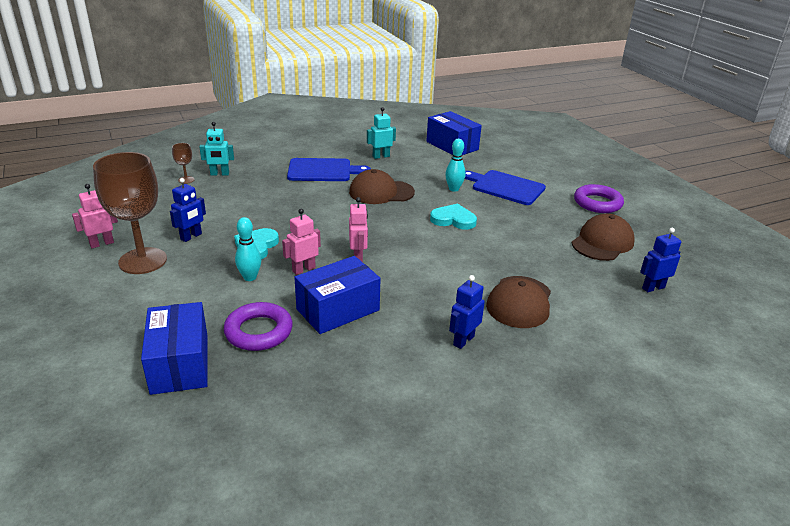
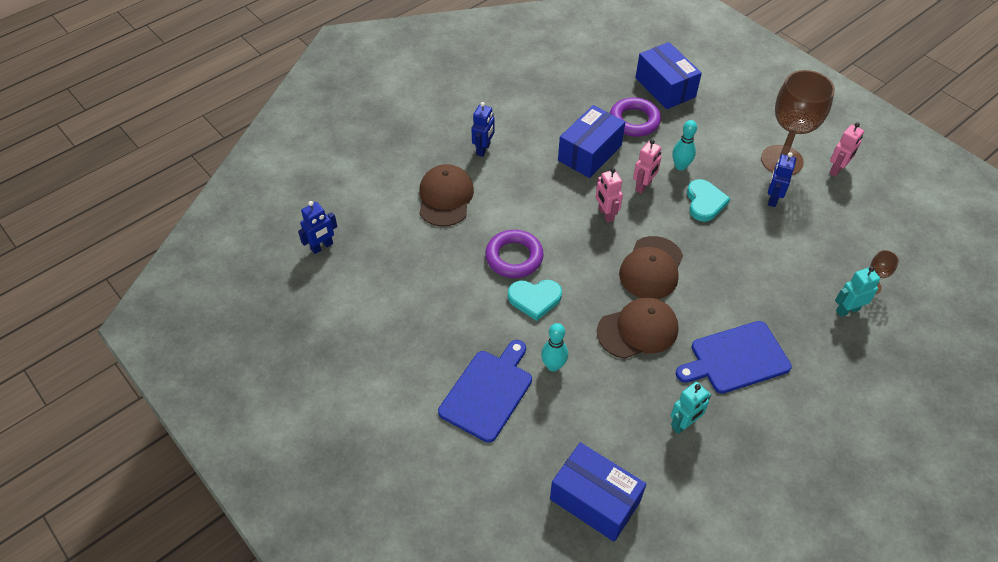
camera: 165 degrees right, 20 degrees up
(505, 187) = (488, 392): blue cutting board -> blue cutting board turned 75 degrees counterclockwise
(597, 203) = (364, 389): purple ring -> purple ring (514, 257)
(602, 242) = (365, 305): brown cap -> brown cap (651, 268)

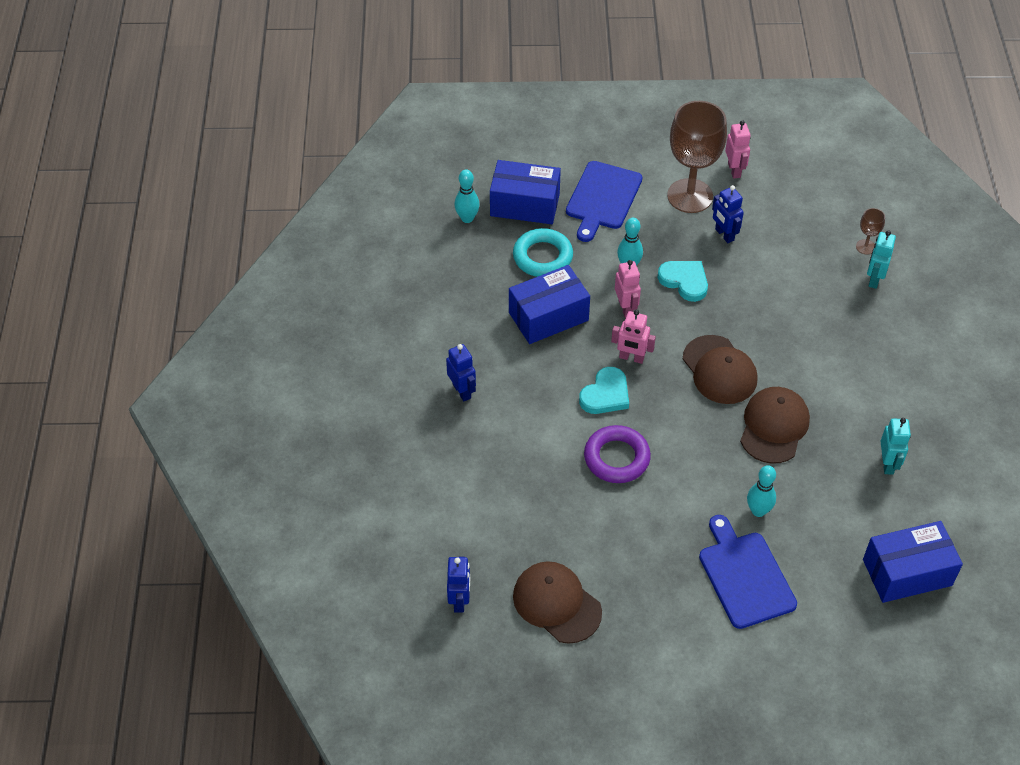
camera: 50 degrees left, 0 degrees up
(445, 197) = (494, 461): brown cap -> brown cap (556, 603)
(534, 299) = (677, 475): turquoise heart -> turquoise heart (605, 394)
(589, 153) = (548, 316): blue box -> blue box turned 75 degrees clockwise
(620, 69) = (467, 218): none -> turquoise bowling pin
(634, 121) = (542, 257): purple ring -> turquoise ring
(736, 358) = (857, 384): blue cutting board -> blue cutting board (602, 198)

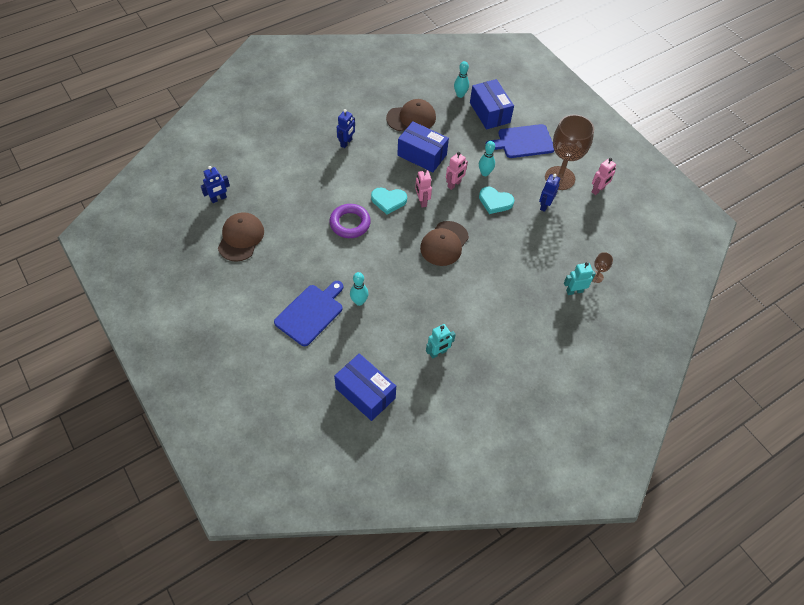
camera: 55 degrees right, 5 degrees up
(542, 257) = (460, 135): turquoise ring -> none
(684, 281) = (495, 201): turquoise heart -> turquoise heart turned 105 degrees clockwise
(774, 426) = (423, 285): brown cap -> brown cap (411, 118)

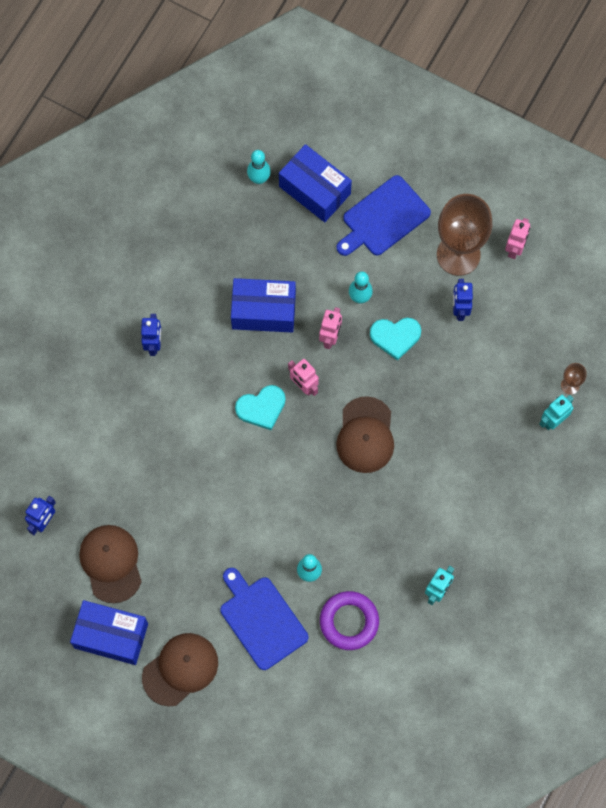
camera: 25 degrees left, 15 degrees up
(311, 313) = (261, 620): blue cutting board -> blue cutting board turned 45 degrees counterclockwise
(350, 223) = (233, 468): purple ring -> purple ring (349, 621)
(365, 393) = (384, 686): blue box -> blue box (111, 636)
(411, 118) = (215, 255): brown cap -> brown cap (180, 669)

